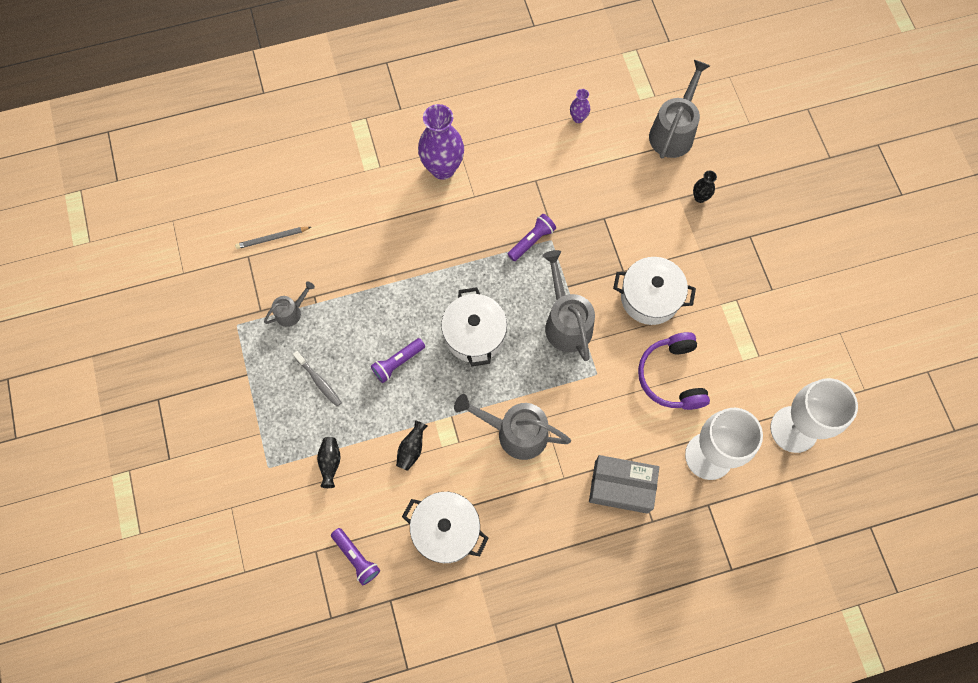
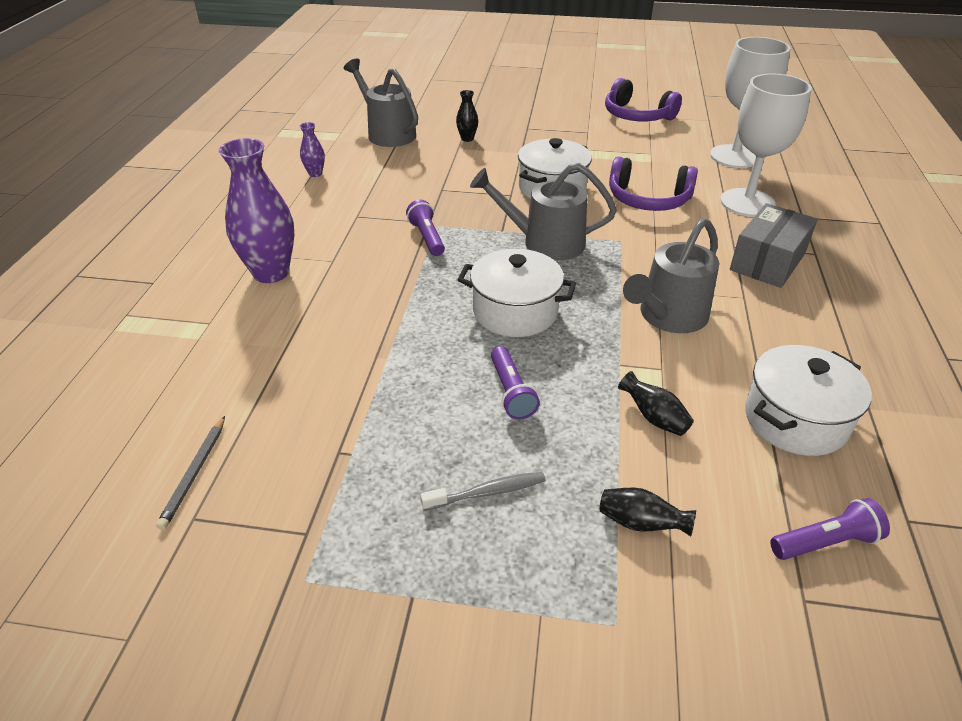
camera: 65 degrees left, 30 degrees down
(291, 312) = (342, 489): grey watering can -> none
(834, 321) = (637, 115): none -> purple headphones

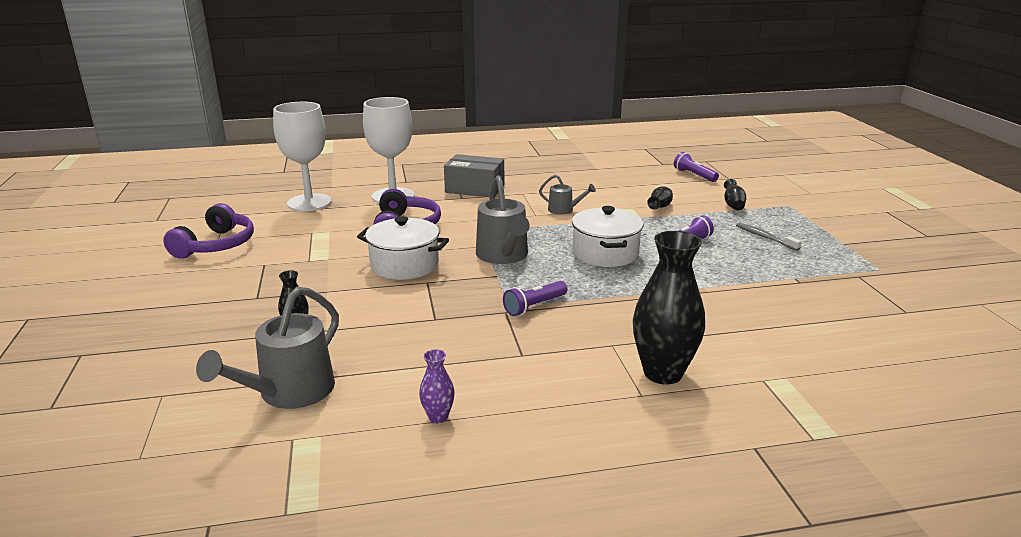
camera: 110 degrees left, 15 degrees down
(194, 473) = (884, 323): grey pencil -> none
(271, 273) = (663, 373): purple vase -> black vase
(668, 317) = (564, 210): grey watering can -> grey watering can, size x0.54
(795, 419) = (623, 180): white pot -> none

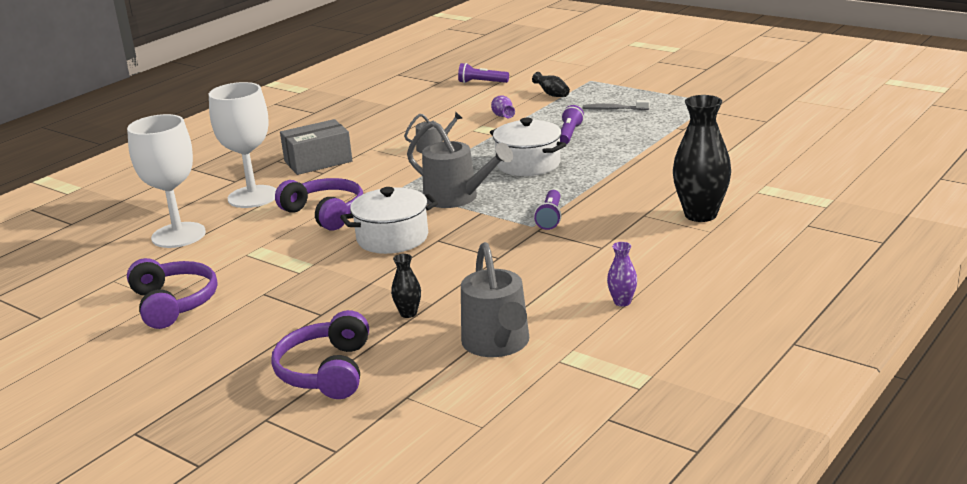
camera: 40 degrees left, 0 degrees up
(172, 342) = (326, 371): none -> purple headphones
(659, 207) = (503, 116): black vase -> purple vase

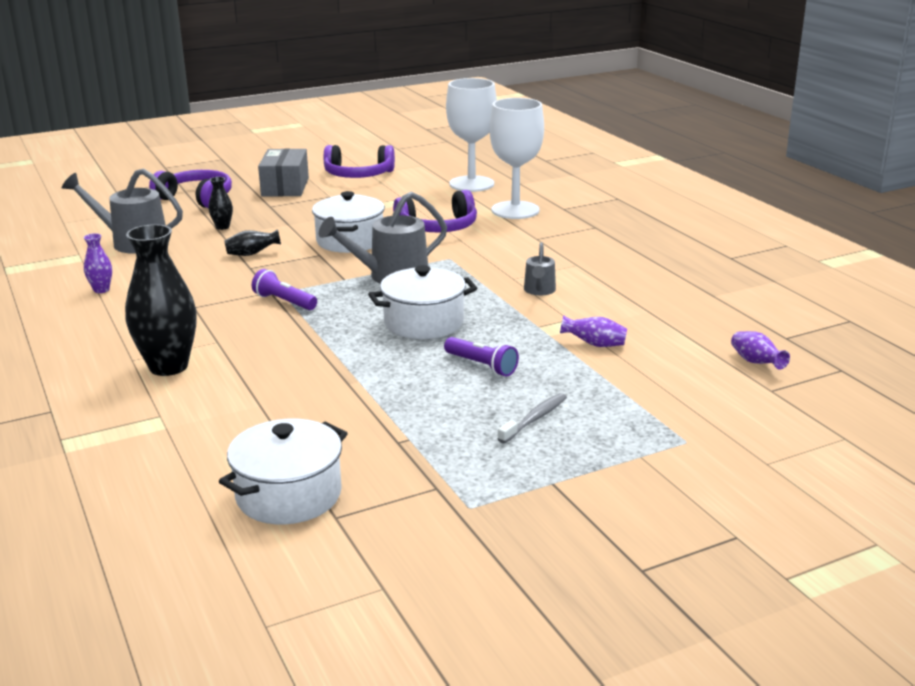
camera: 115 degrees right, 0 degrees up
(318, 161) = (569, 240): grey box -> grey box (285, 187)
(481, 82) = (756, 363): purple flashlight -> purple vase
(552, 94) = (648, 395): black vase -> black vase (252, 254)
(768, 134) = (289, 495): none -> white pot

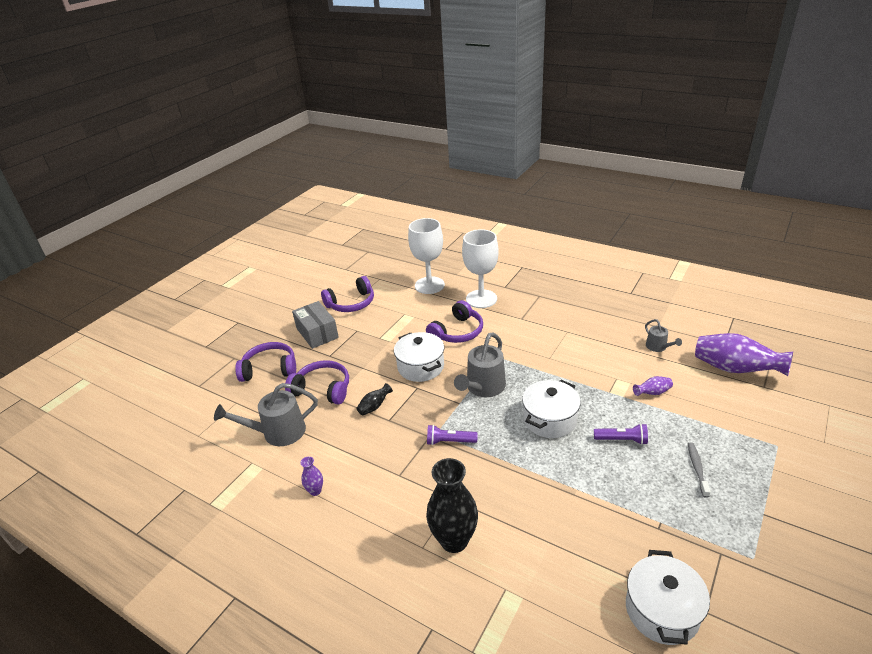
camera: 30 degrees left, 10 degrees up
(222, 227) = (322, 389): black vase -> purple headphones
(539, 291) = (575, 362): grey watering can -> grey watering can (658, 347)
(756, 363) = (734, 369): purple vase -> purple vase, size x2.17

